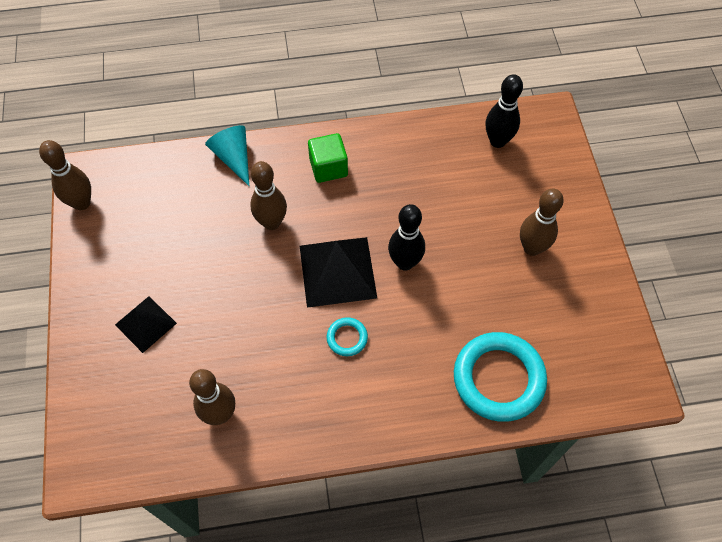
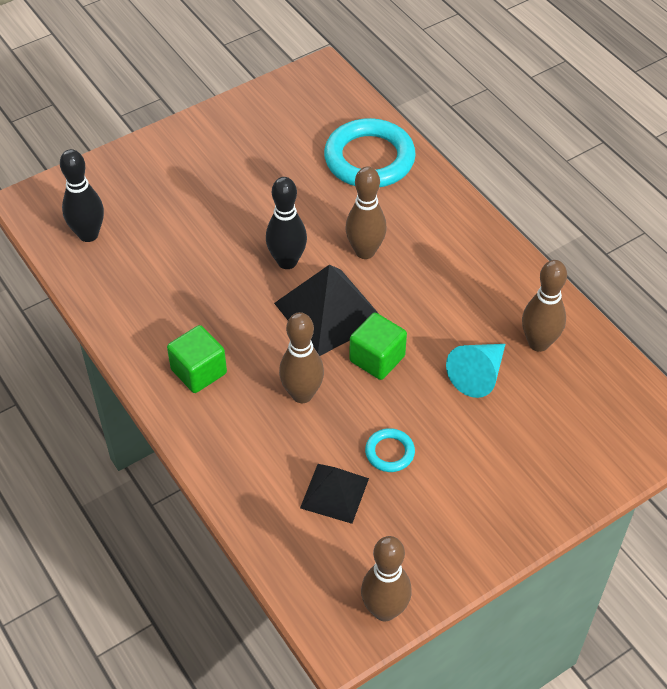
camera: 115 degrees left, 10 degrees down
(145, 324) = (492, 454): black pyramid -> black pyramid (334, 493)
(233, 158) = (231, 473): turquoise cone -> turquoise cone (478, 375)
(274, 285) = (377, 358): none -> green cube
(347, 338) = (398, 277): turquoise ring -> turquoise ring (389, 452)
(532, 248) = (215, 172): brown bowling pin -> brown bowling pin (365, 251)

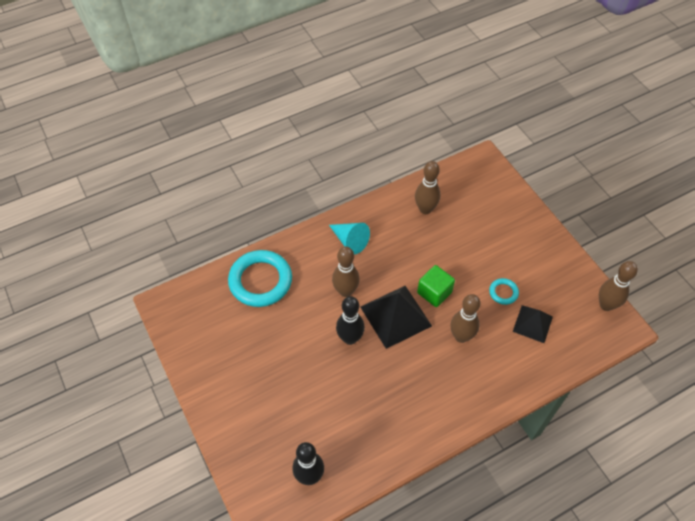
camera: 85 degrees left, 5 degrees up
(199, 371) = (442, 398): green cube -> none
(478, 375) = (448, 241): turquoise cone -> turquoise cone (350, 241)

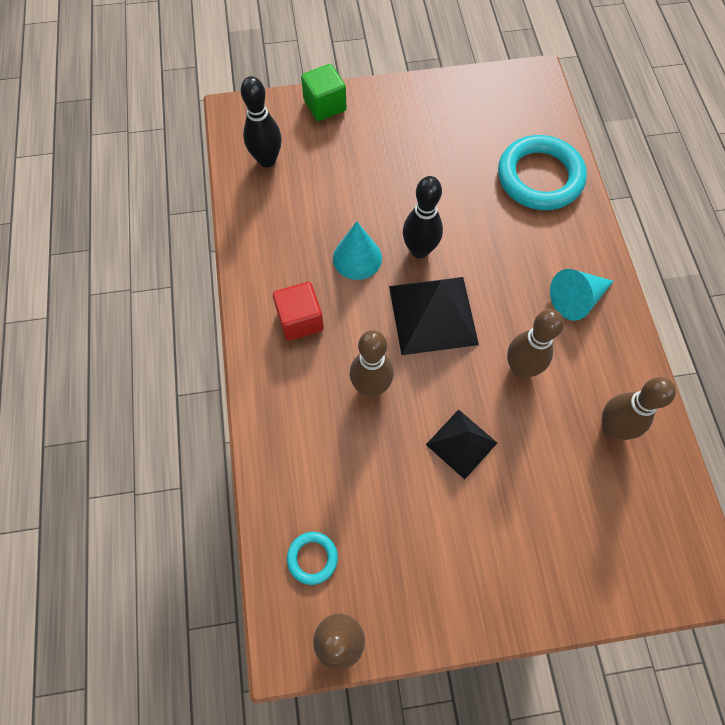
camera: 110 degrees right, 10 degrees up
(345, 291) = (493, 267): brown bowling pin -> brown bowling pin (520, 368)
(372, 376) = (357, 258): none -> turquoise cone
(434, 292) = (453, 379): green cube -> green cube (325, 105)
(436, 395) = (300, 320): none -> red cube
(503, 292) = (420, 479): turquoise ring -> turquoise ring (312, 558)
(532, 324) = (352, 498): black pyramid -> black pyramid (461, 443)

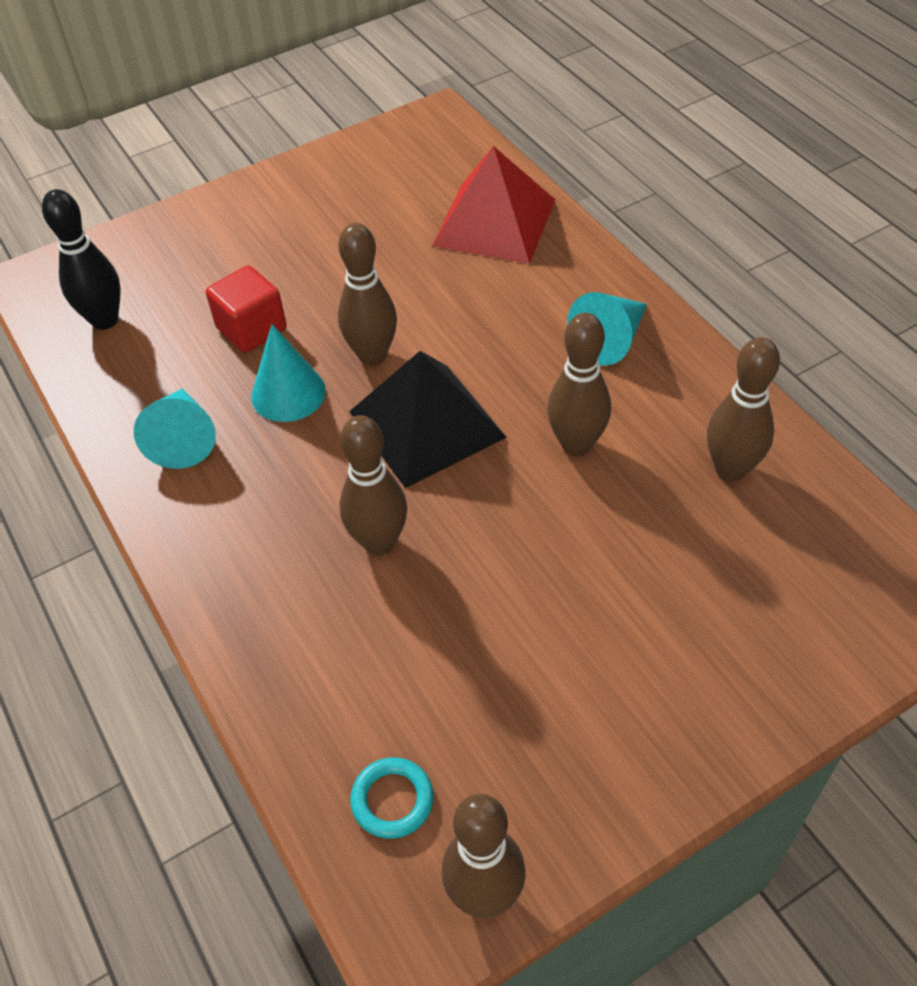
camera: 20 degrees left, 15 degrees down
(283, 265) = (183, 438): none -> turquoise cone
(300, 320) = (238, 497): red cube -> red cube (251, 329)
(325, 105) = (162, 232): green cube -> none
(419, 250) = (372, 355): black bowling pin -> brown bowling pin
(461, 443) = (540, 565): black pyramid -> none
(539, 177) = (494, 222): turquoise ring -> red pyramid

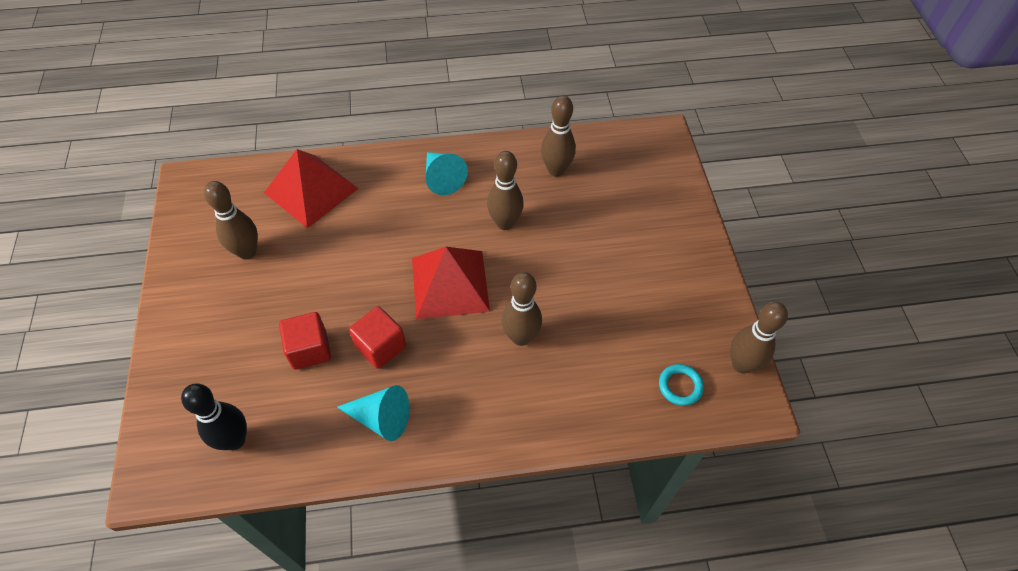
camera: 70 degrees left, 5 degrees up
(288, 393) = (380, 346): turquoise cone -> red cube
(372, 355) = (378, 291): brown bowling pin -> brown bowling pin (247, 252)
(426, 424) = (450, 284): black pyramid -> red pyramid

